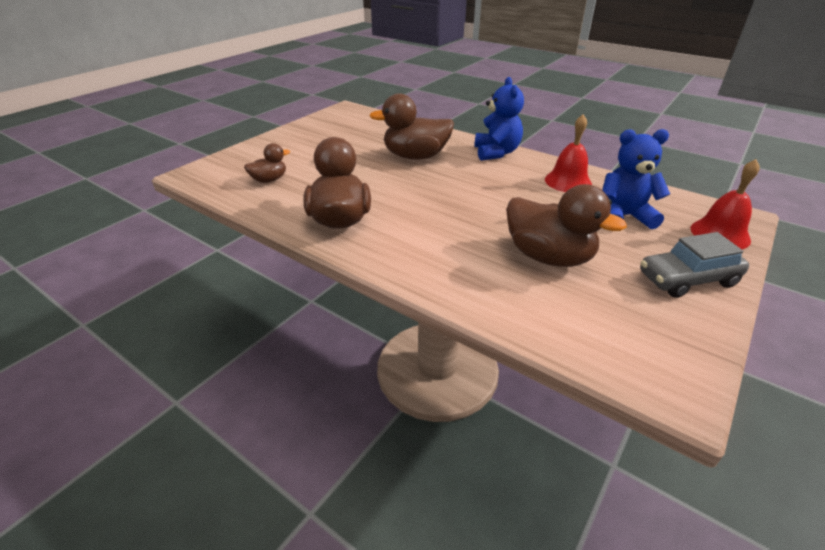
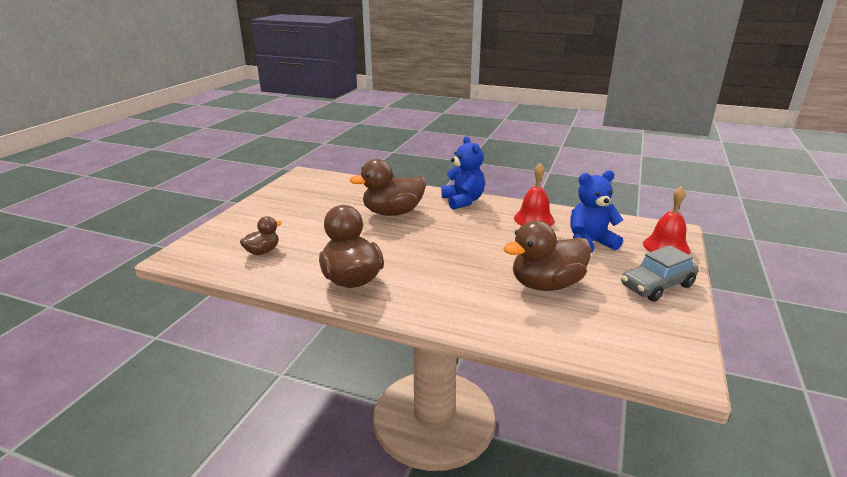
camera: 15 degrees left, 10 degrees down
(548, 257) = (546, 284): brown duck -> brown duck turned 135 degrees clockwise

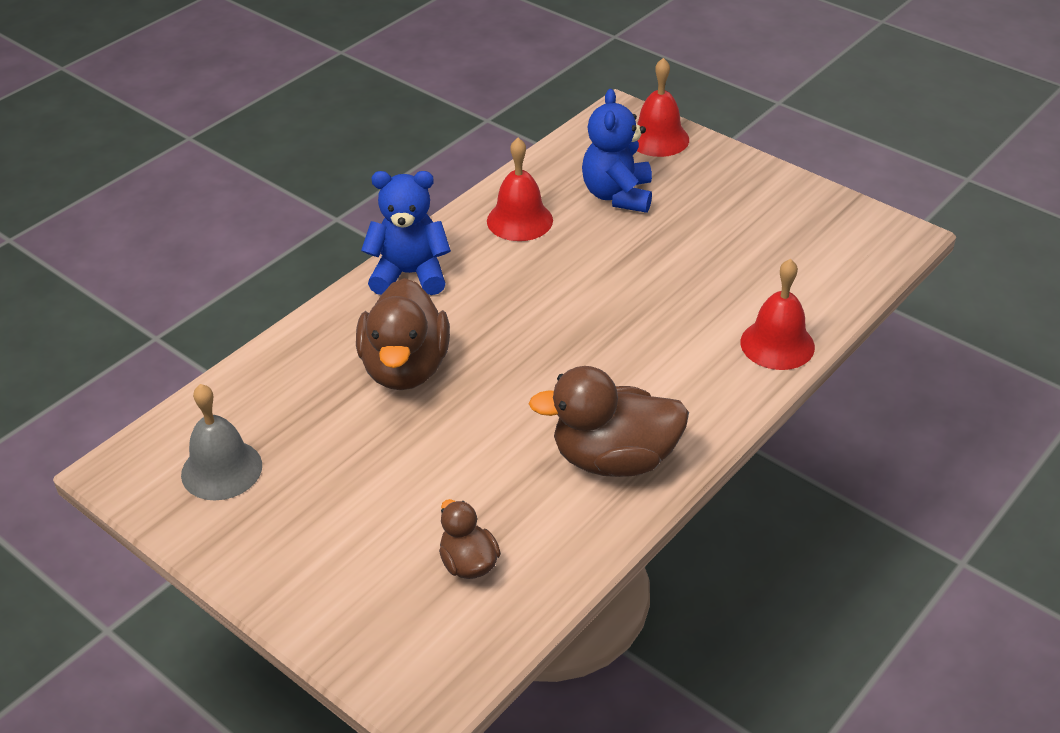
camera: 70 degrees left, 15 degrees up
(309, 190) = (221, 469): none -> grey bell
(493, 324) = (777, 344): none -> red bell
(546, 284) = (706, 271): brown duck -> none
(657, 286) = (743, 185): grey car -> none

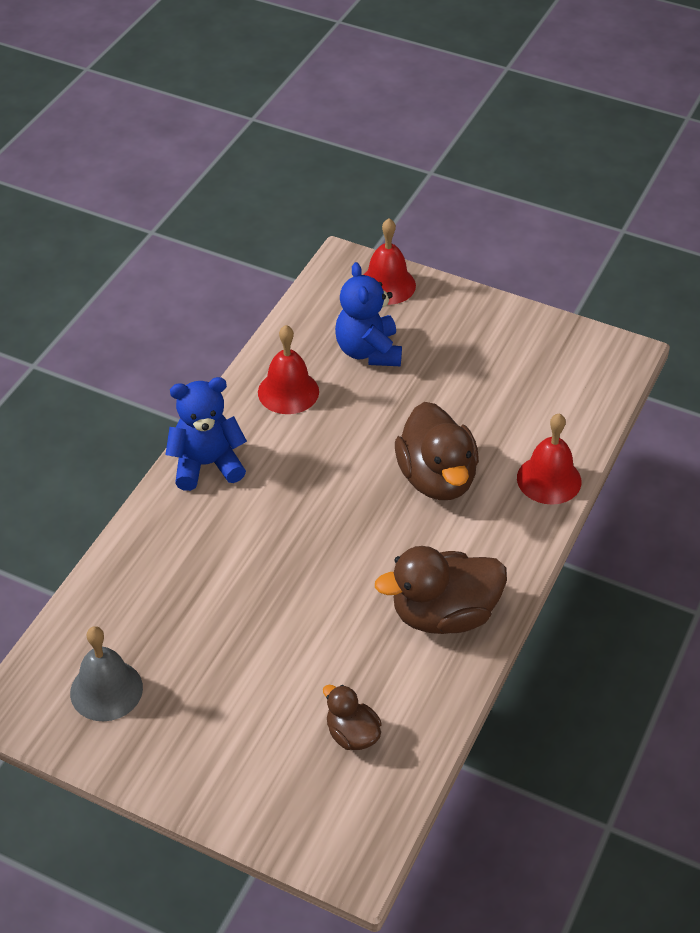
camera: 15 degrees left, 5 degrees up
(405, 368) = (235, 560): brown duck -> brown duck (437, 478)

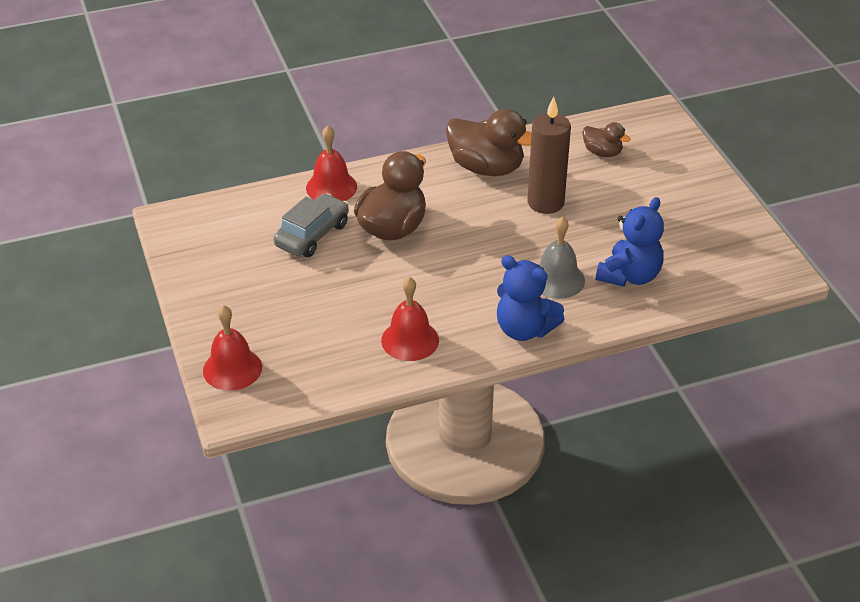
camera: 135 degrees left, 5 degrees down
(106, 690) = (719, 247): grey bell -> grey bell (557, 279)
(336, 614) = (545, 202): none -> brown candle
(352, 734) = (602, 152): brown duck -> brown duck turned 60 degrees counterclockwise
(368, 351) = (318, 330): blue teddy bear -> blue teddy bear (629, 276)
(492, 422) = (312, 235): none -> grey car

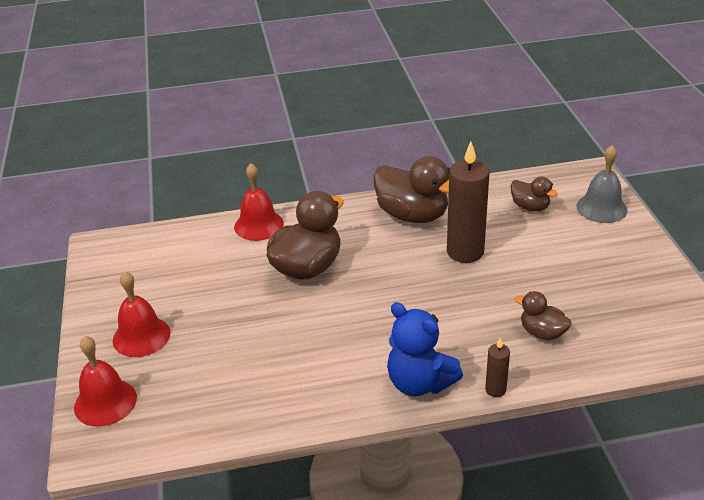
camera: 10 degrees right, 5 degrees down
(312, 235) = (227, 269): grey car -> none
(410, 340) = (295, 385): red bell -> red bell (141, 336)
(557, 279) = (464, 331): grey bell -> grey bell (601, 208)
(594, 330) = (495, 389): none -> brown candle
(629, 276) = (542, 333): blue teddy bear -> brown duck

